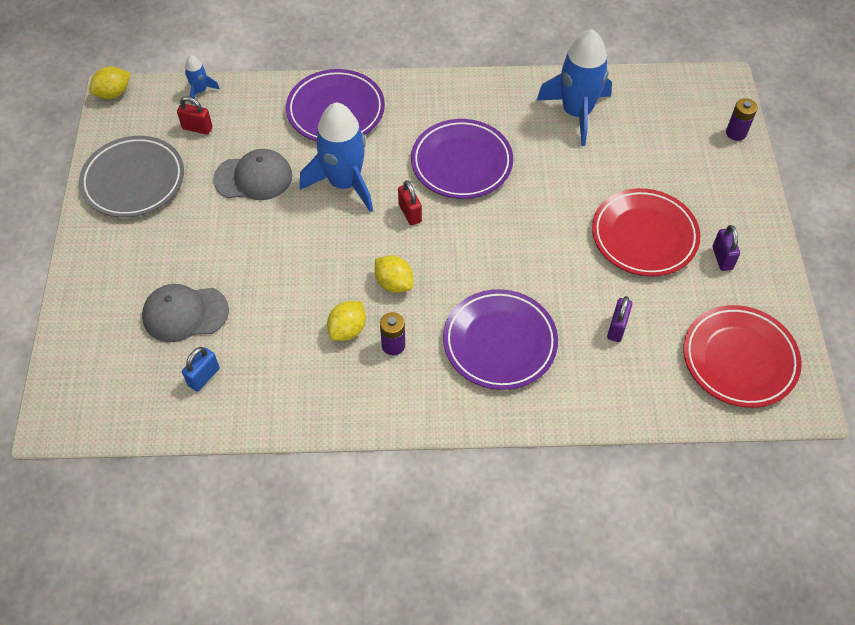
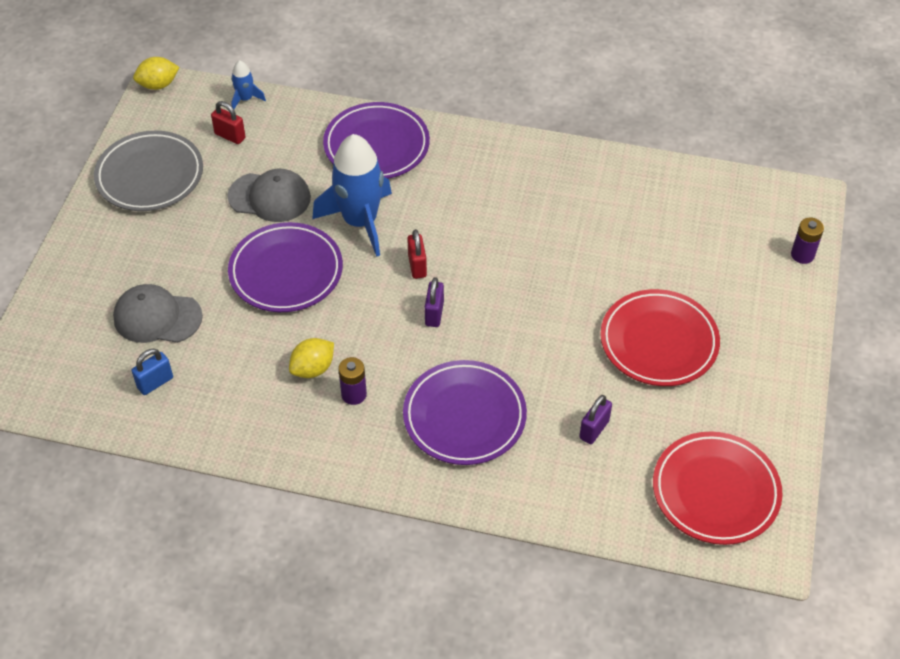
camera: 15 degrees right, 5 degrees down
(394, 283) = (376, 333): yellow lemon -> none
(461, 163) = (489, 226): purple plate -> purple plate (286, 272)
(576, 113) = (632, 198): blue rocket -> none
(722, 258) = (736, 383): purple padlock -> purple padlock (434, 314)

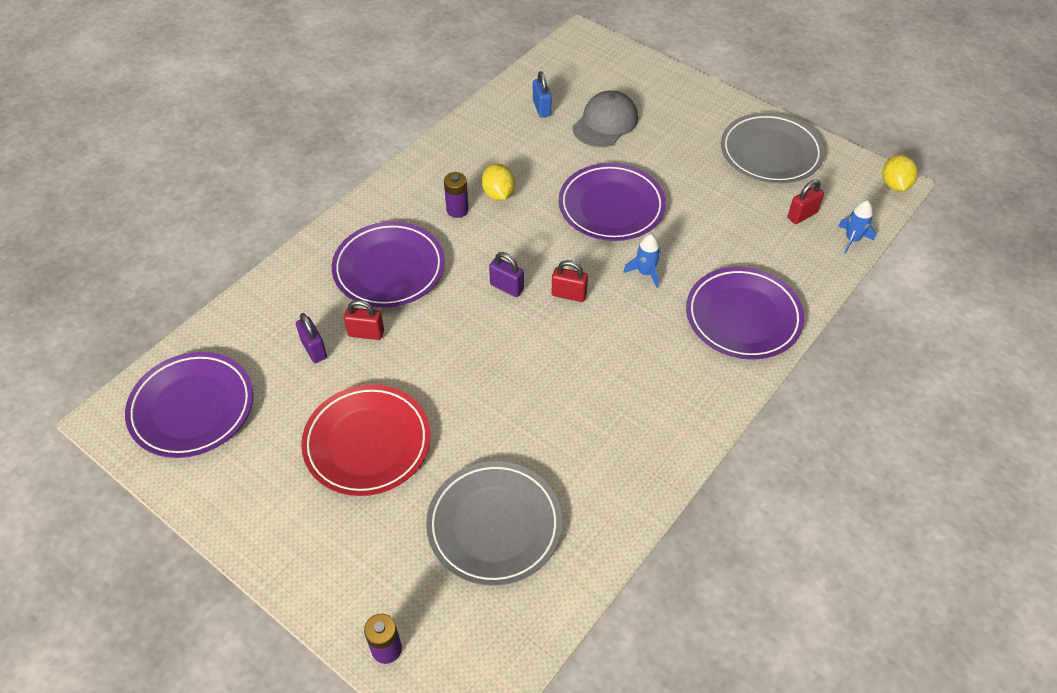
camera: 115 degrees right, 0 degrees up
(269, 197) = (707, 220): grey cap -> none
(360, 222) = (645, 272): blue rocket -> blue rocket, size x0.45
(551, 397) = (366, 333): none -> red padlock
(670, 232) = (494, 526): none -> grey plate
(715, 491) = (192, 408): red plate -> purple plate

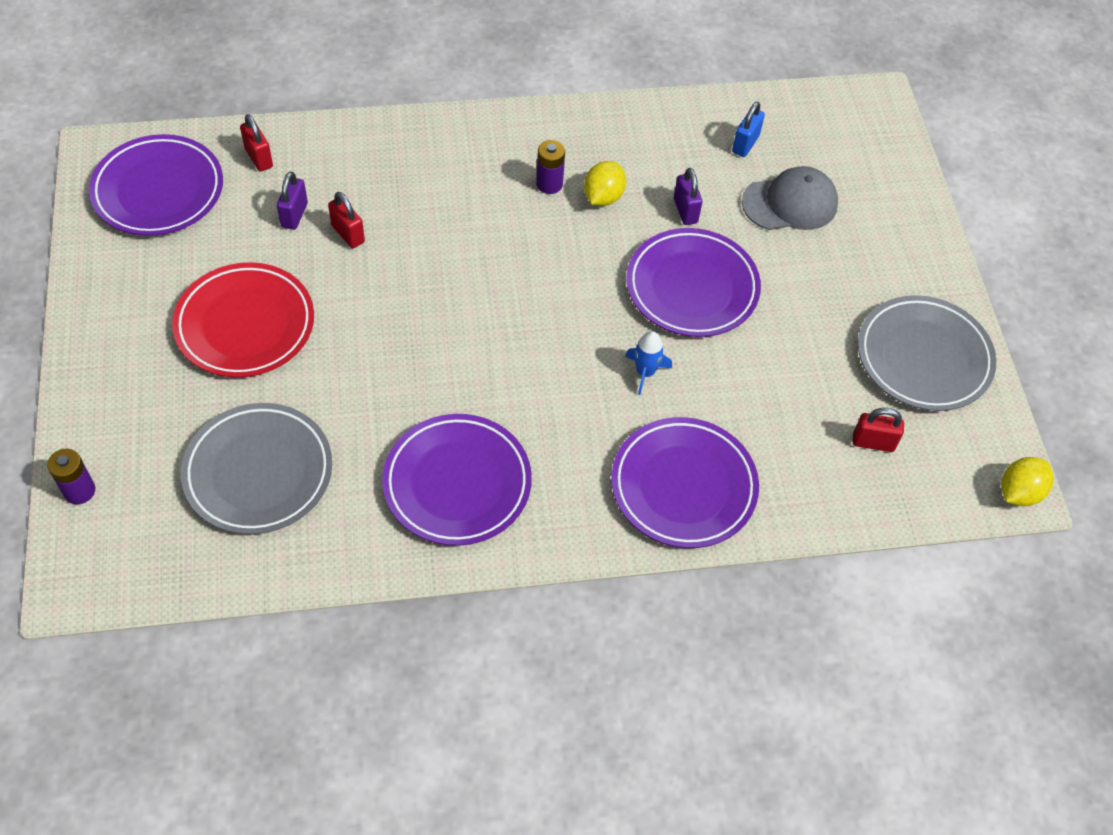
camera: 40 degrees right, 5 degrees up
(389, 269) = (430, 193): purple plate -> purple plate (457, 483)
(507, 287) = (507, 286): purple padlock -> purple padlock (685, 211)
(569, 294) = (551, 336): red padlock -> red padlock (259, 158)
(852, 239) = (894, 506): blue rocket -> none

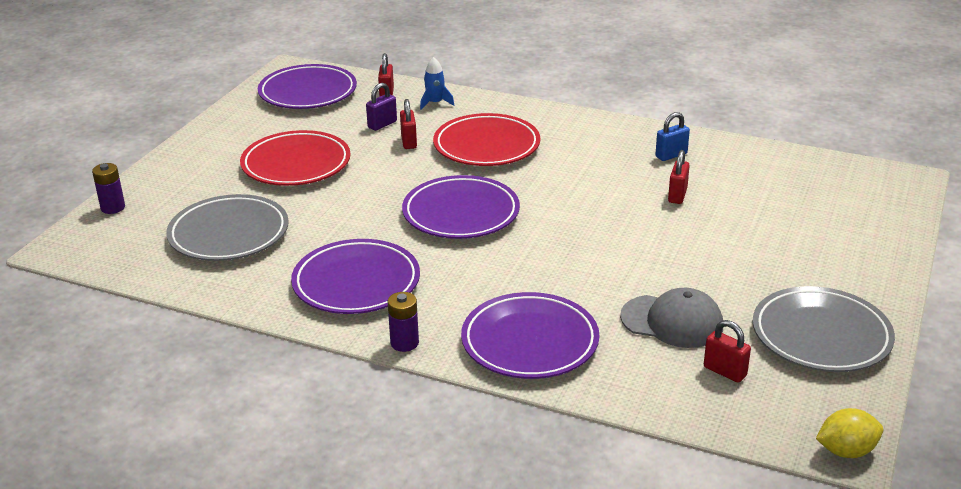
camera: 35 degrees right, 25 degrees down
(440, 207) = (486, 146): none -> red plate
(549, 184) = (580, 155): purple battery -> purple battery (404, 343)
(603, 197) = (616, 172): yellow lemon -> none
(645, 372) = (560, 270): blue rocket -> blue rocket (435, 103)
(685, 211) = (677, 195): purple padlock -> red padlock
(692, 287) = (643, 236): purple plate -> purple plate (461, 213)
(745, 144) = (763, 174): blue padlock -> blue padlock (671, 155)
(790, 203) = (773, 214): grey cap -> grey cap (672, 321)

